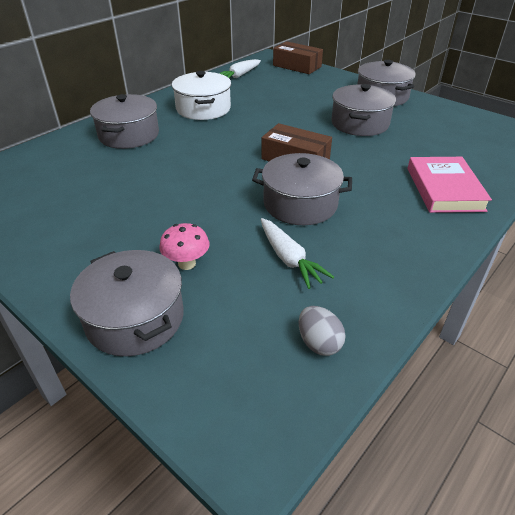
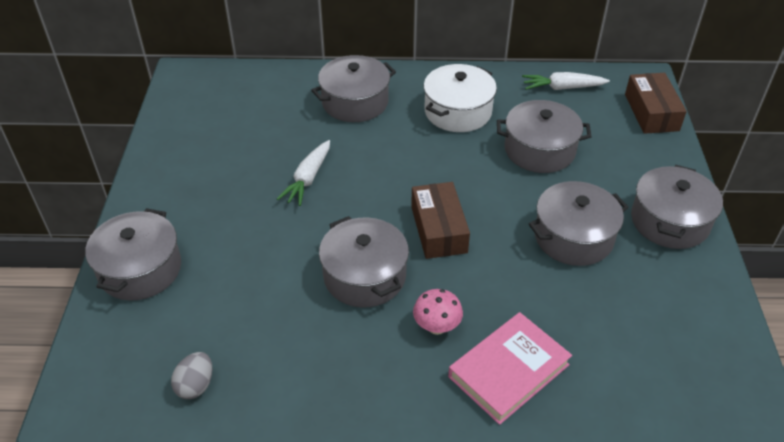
camera: 50 degrees right, 5 degrees up
(187, 264) = (218, 257): pink mushroom -> pink mushroom (436, 327)
(277, 102) = (539, 150): none -> grey pot
(289, 259) = (278, 313): white carrot -> white carrot (308, 179)

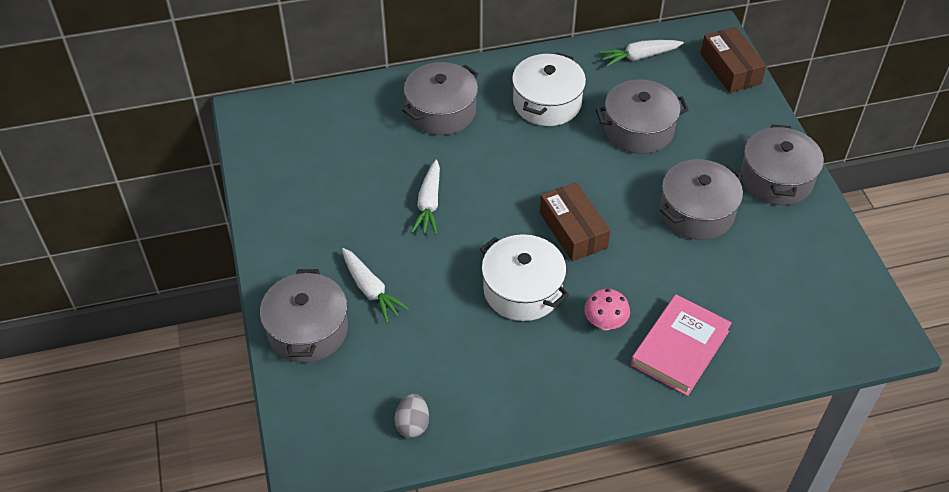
camera: 15 degrees left, 5 degrees up
(217, 245) = (371, 290): none -> white carrot
(364, 276) = (522, 290): grey pot -> white pot

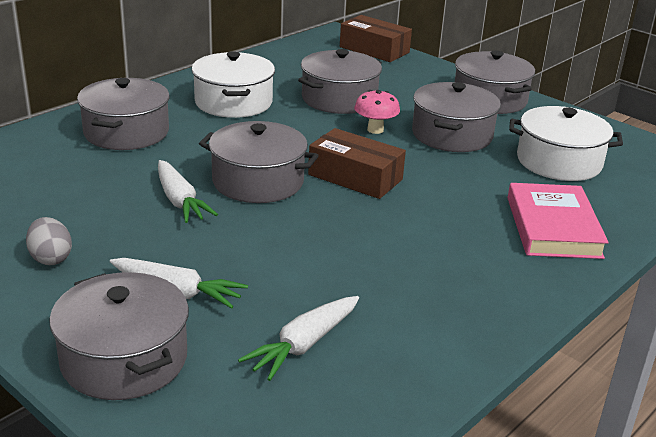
camera: 35 degrees left, 20 degrees down
(412, 424) = (356, 399): grey egg -> grey egg (51, 258)
(497, 205) = (258, 181): none -> grey pot
(522, 290) = (354, 235): white pot -> white pot (559, 162)
(605, 323) = (464, 233): pink mushroom -> pink mushroom (375, 130)
(638, 57) = (288, 59): white carrot -> white carrot (303, 345)

